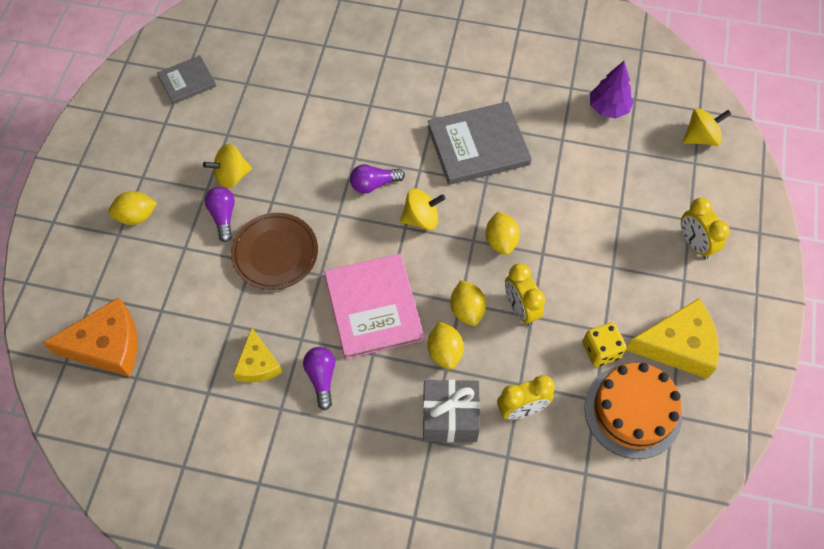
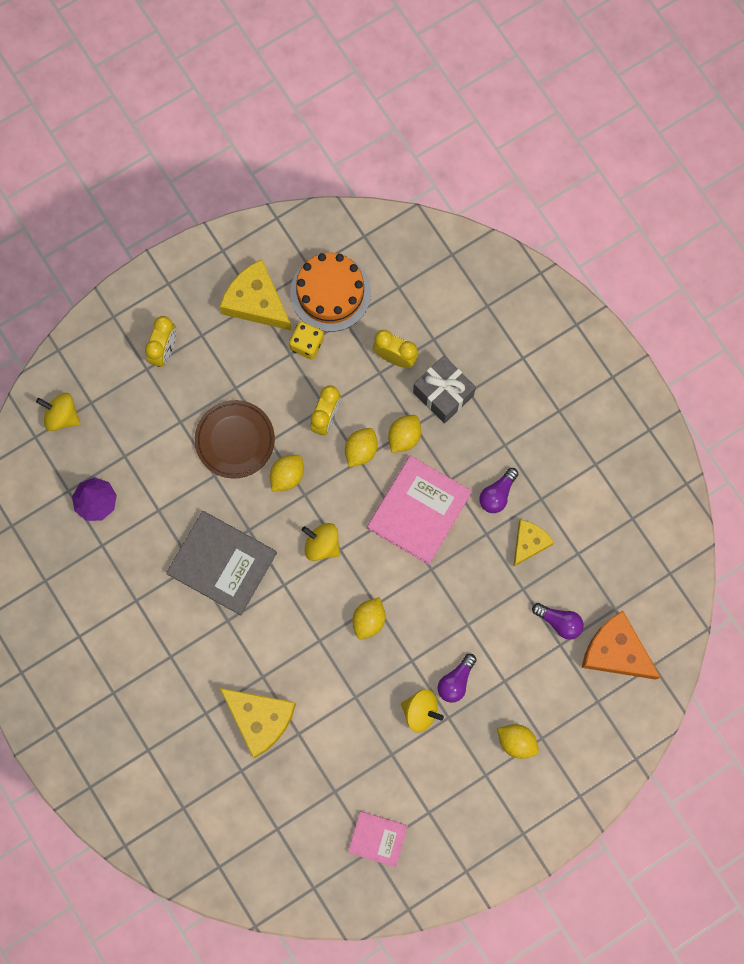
camera: 135 degrees left, 15 degrees up
(187, 81) = (377, 839): grey book -> pink book
(275, 253) = (446, 615): brown plate -> brown plate (235, 440)
(332, 200) = (369, 620): none -> yellow lemon
(344, 81) = (260, 719): none -> yellow cheese
(374, 184) = (327, 604): purple light bulb -> purple light bulb (559, 622)

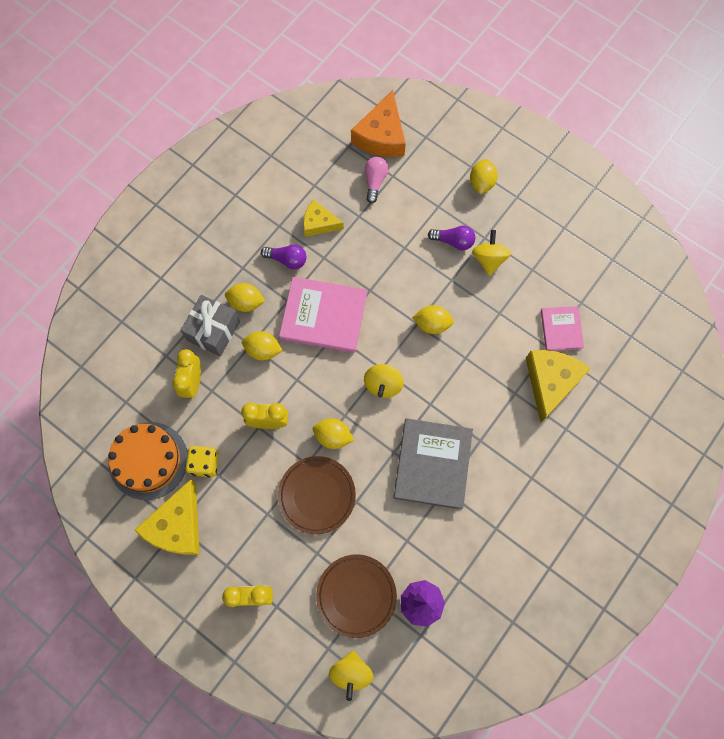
camera: 110 degrees left, 5 degrees down
(127, 444) = (356, 595): none -> brown plate
(361, 450) = (287, 382): yellow lemon -> yellow lemon (246, 302)
(377, 839) = (601, 258): pink book -> pink book (561, 329)
(559, 622) = (375, 182): purple light bulb -> pink light bulb

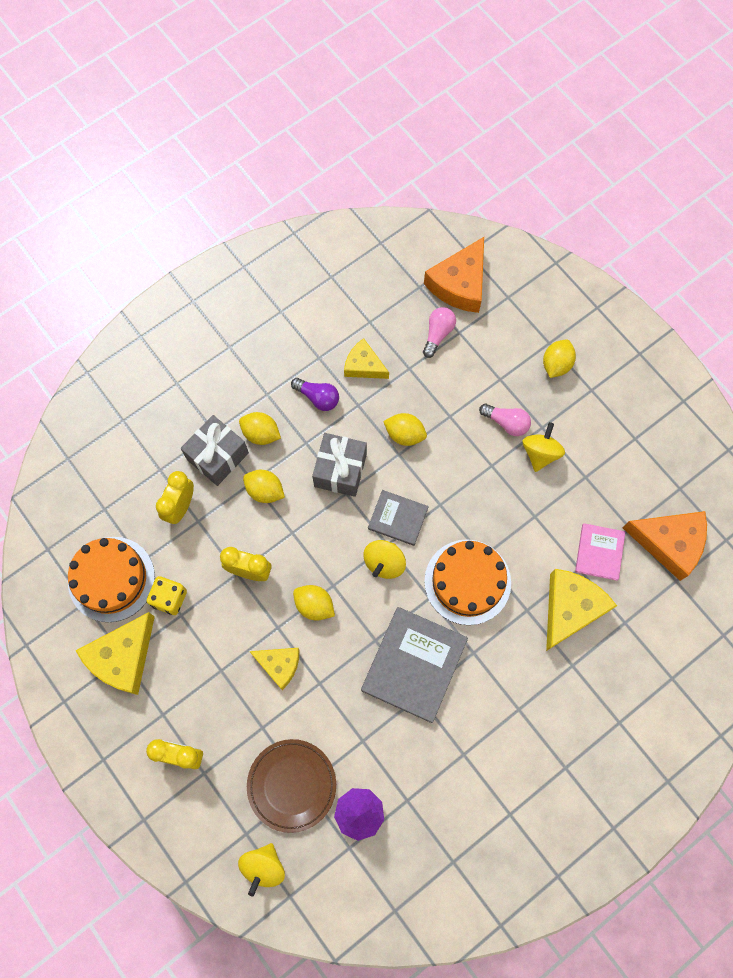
camera: 15 degrees right, 0 degrees up
(317, 495) = (279, 665): brown plate -> yellow cheese
(323, 316) = (340, 470): pink book -> grey gift
(384, 344) = (398, 518): none -> grey book
(432, 324) = (456, 509): yellow lemon -> yellow lemon (404, 434)
(453, 241) = (506, 423): purple light bulb -> pink light bulb
(458, 382) = (467, 582): none -> orange cake
(616, 306) = (669, 543): none -> orange cheese

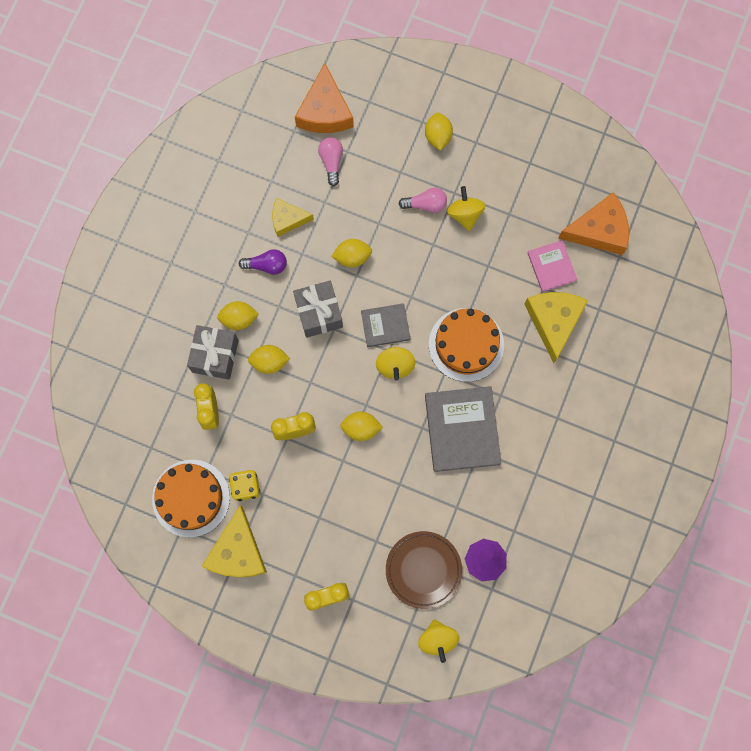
camera: 30 degrees left, 5 degrees up
(279, 665) = (361, 488): yellow cheese -> none

